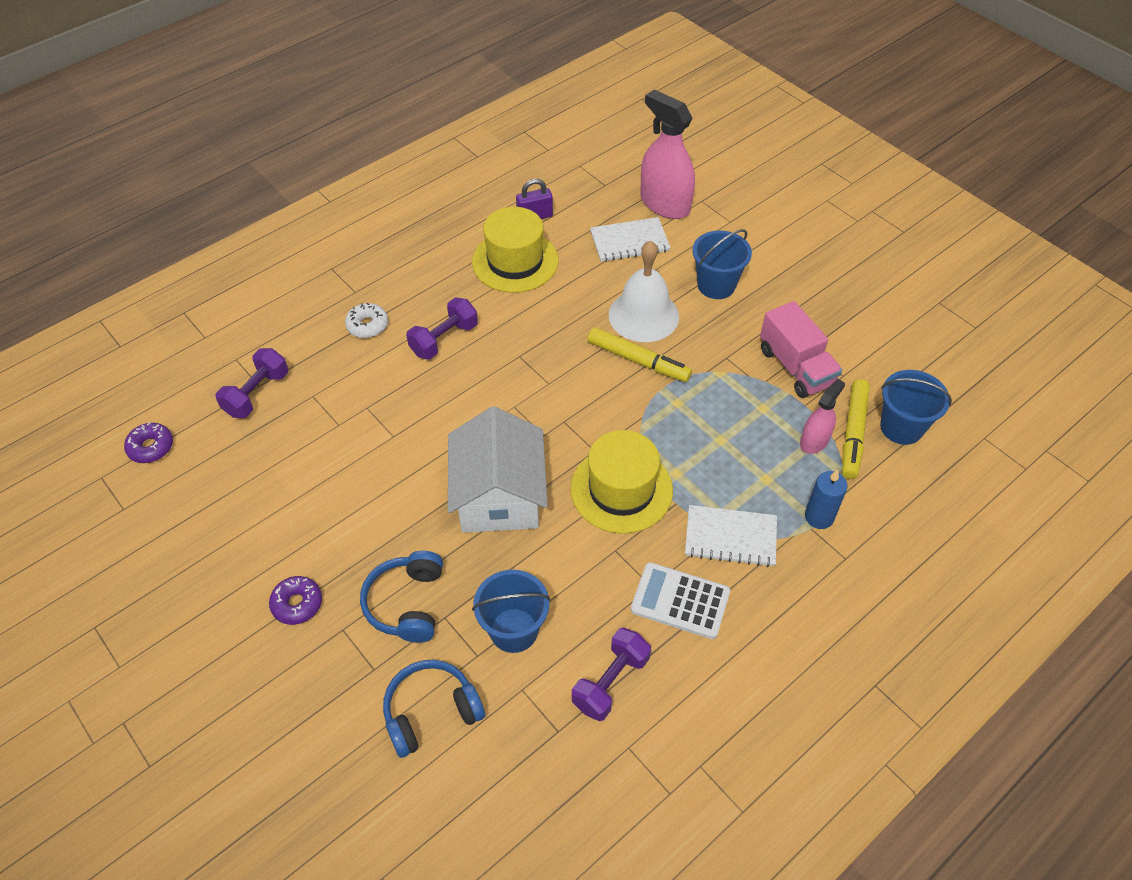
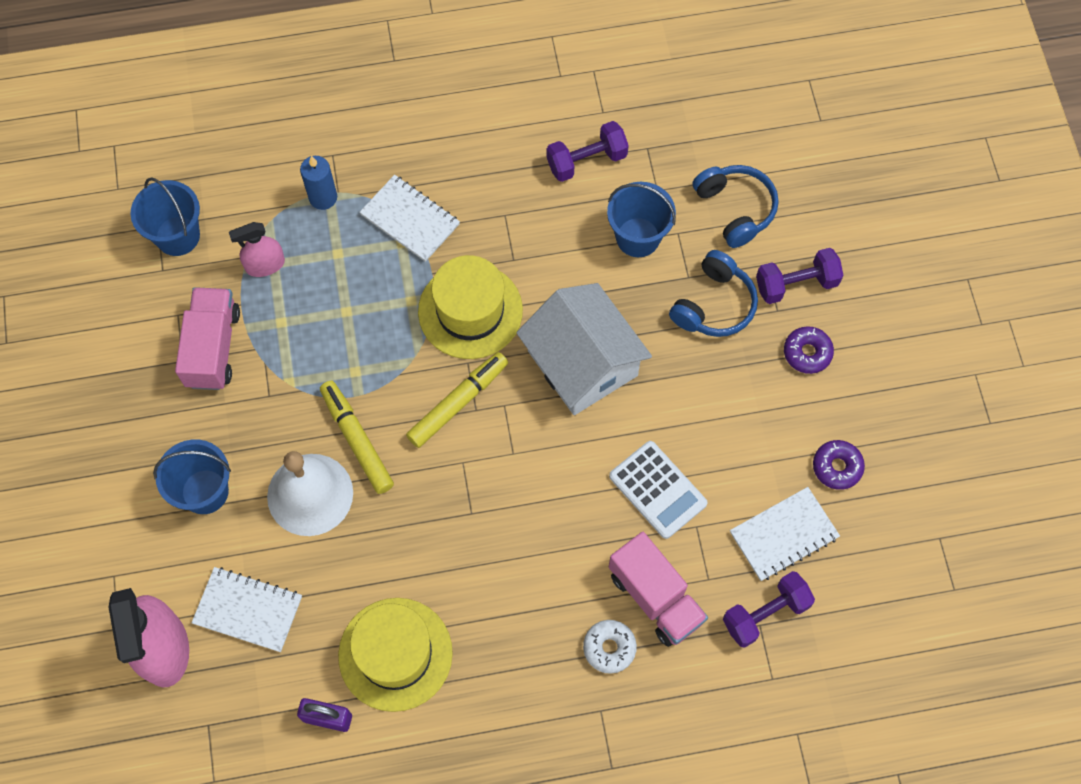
camera: 150 degrees left, 15 degrees up
(151, 447) = (895, 601): purple donut -> purple donut (837, 467)
(262, 451) = (783, 535): none -> white notebook
(348, 367) = (655, 597): none -> pink truck
(431, 712) = (735, 209): blue headphones -> blue headphones turned 120 degrees counterclockwise
(444, 339) = (537, 579): purple dumbbell -> purple dumbbell (796, 284)
(499, 496) = (582, 363): white house -> white house turned 60 degrees counterclockwise
(680, 601) = (490, 191): white calculator -> white calculator (657, 490)
(853, 433) = (224, 253): yellow marker -> yellow marker (457, 403)

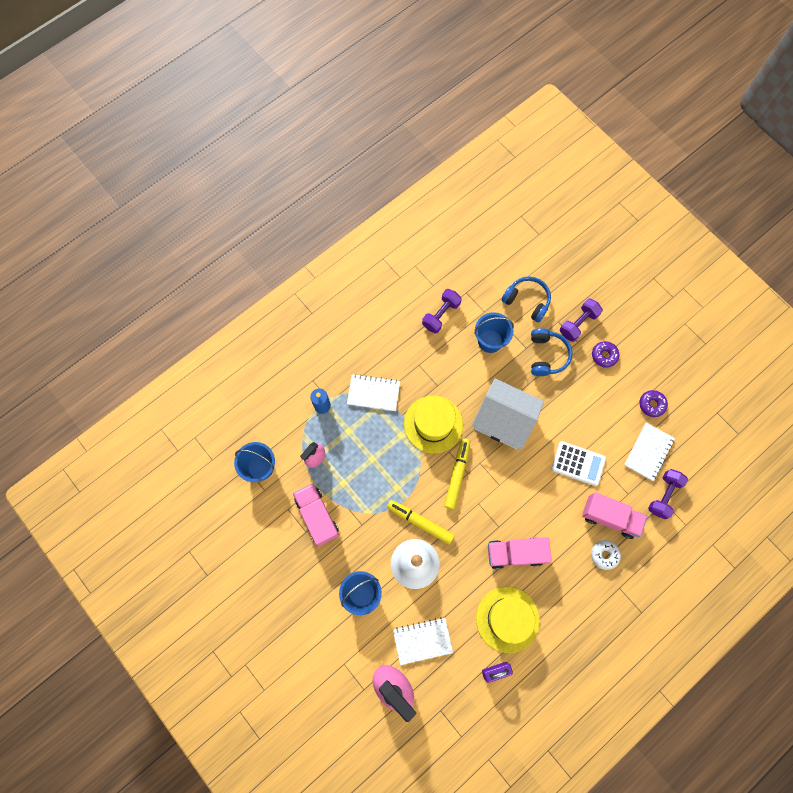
camera: 30 degrees left, 5 degrees up
(471, 566) = (515, 553): none -> pink truck

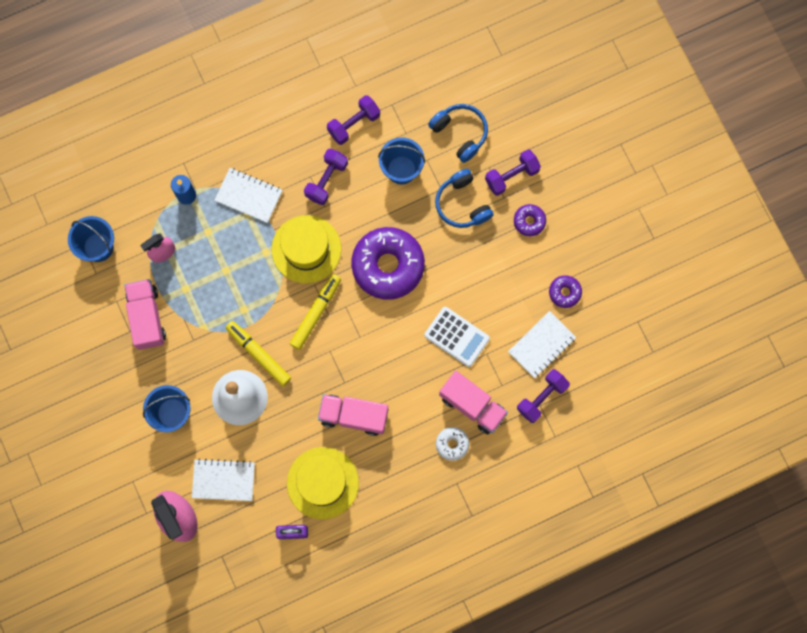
camera: 15 degrees right, 5 degrees up
(432, 364) = (326, 180): none -> purple dumbbell
(503, 420) = (388, 265): white house -> purple donut
(547, 355) = (462, 204): blue headphones -> blue headphones turned 135 degrees clockwise

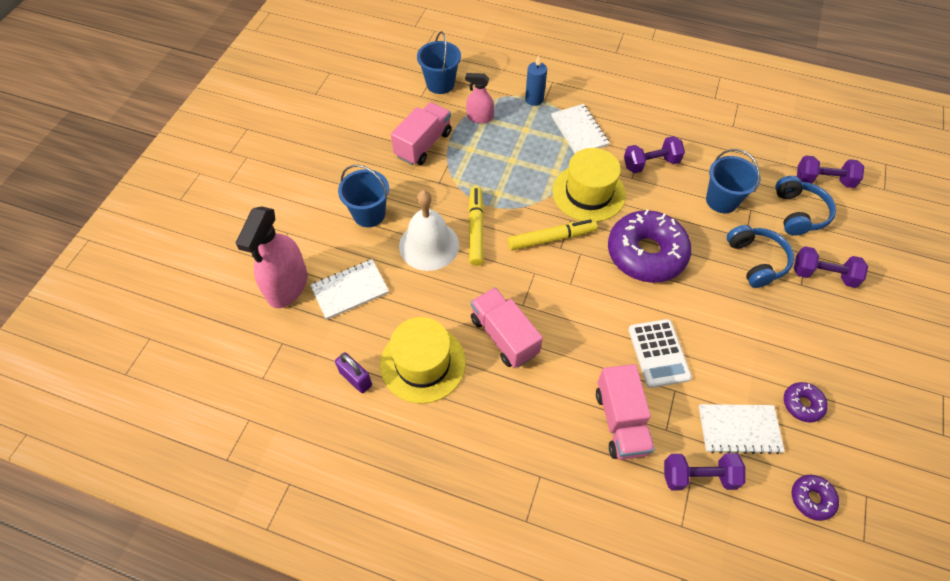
camera: 45 degrees right, 20 degrees down
(223, 480) = (350, 290): white notebook -> white notebook turned 75 degrees counterclockwise
(354, 124) = (708, 146): purple dumbbell -> purple dumbbell (823, 180)
(452, 444) = (569, 437): white donut -> none
(462, 204) = (756, 261): blue headphones -> blue headphones turned 150 degrees clockwise
(529, 221) = (812, 320): purple donut -> purple donut (811, 499)

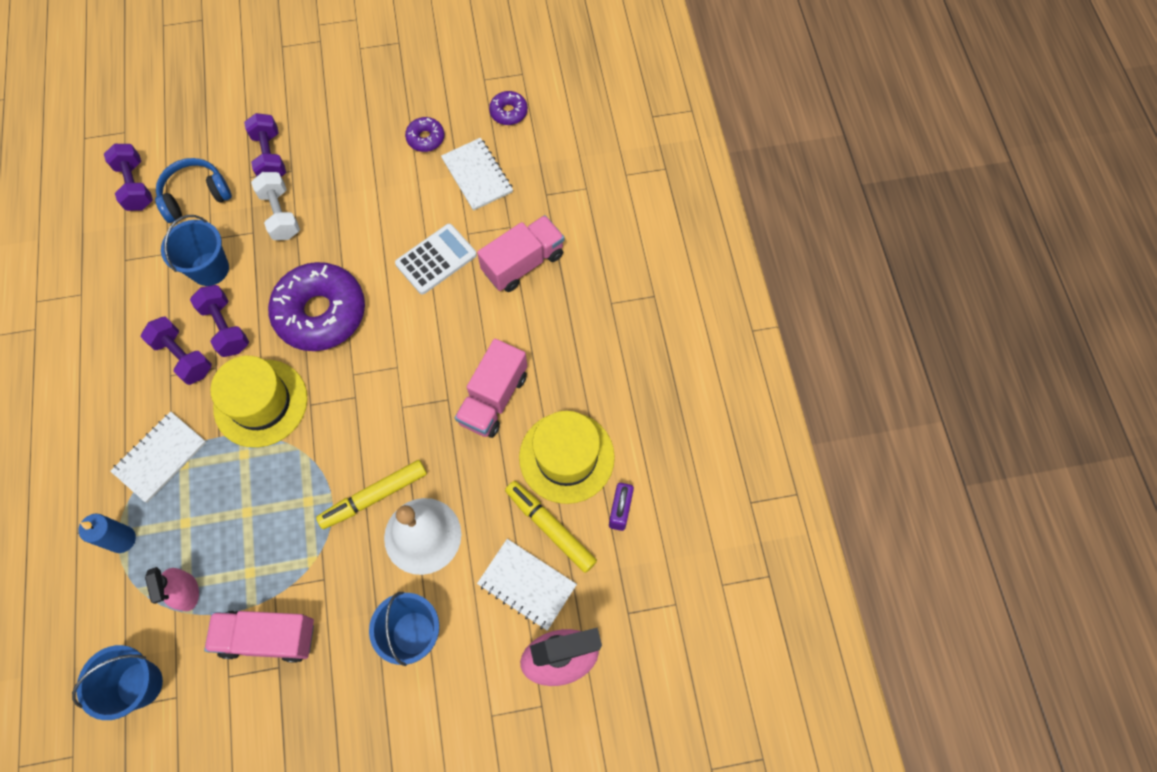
camera: 120 degrees left, 10 degrees up
(551, 238) = (347, 412): yellow marker -> yellow marker (551, 528)
(698, 476) = (537, 190): purple dumbbell -> purple dumbbell (226, 328)
(756, 261) = (280, 214): blue headphones -> white dumbbell

